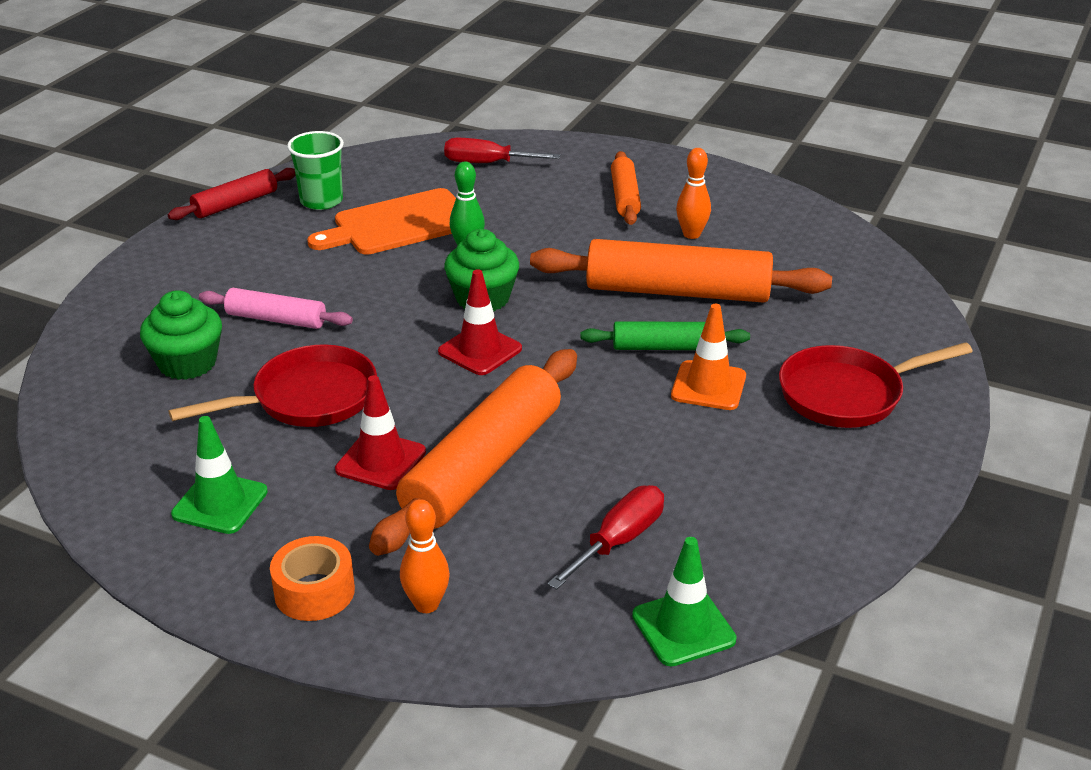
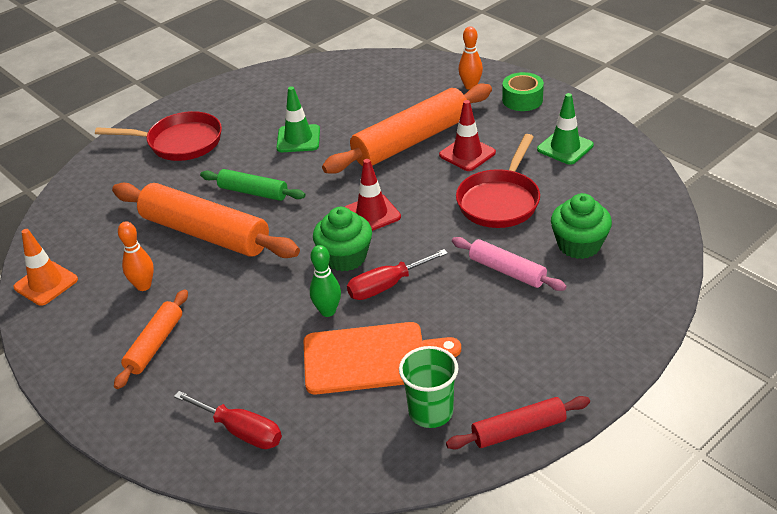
camera: 155 degrees left, 5 degrees up
(307, 398) = (500, 201): red pan -> red pan turned 60 degrees counterclockwise
(314, 591) = (522, 99): orange tape -> green tape
(619, 541) = (365, 96): red screwdriver -> red screwdriver (386, 286)
(683, 627) = (362, 61): green traffic cone -> green traffic cone (298, 139)
(708, 386) = (251, 162): orange traffic cone -> orange traffic cone (46, 283)

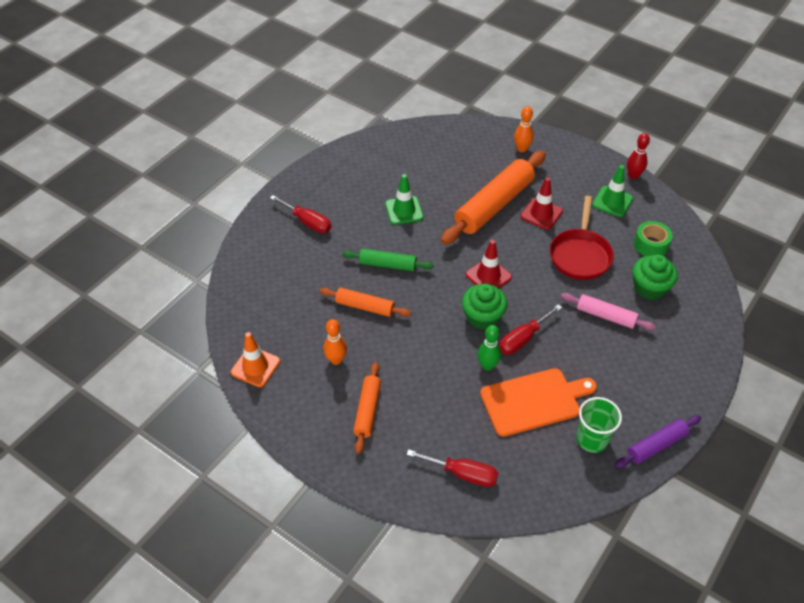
camera: 15 degrees left, 10 degrees up
(180, 142) = (307, 222): red pan -> red screwdriver
(205, 233) = (365, 307): orange rolling pin -> orange rolling pin, size x0.53
(518, 430) = (656, 445): red rolling pin -> purple rolling pin
(522, 99) = (566, 159): green tape -> green tape (651, 244)
(603, 122) = (633, 175): none -> red bowling pin

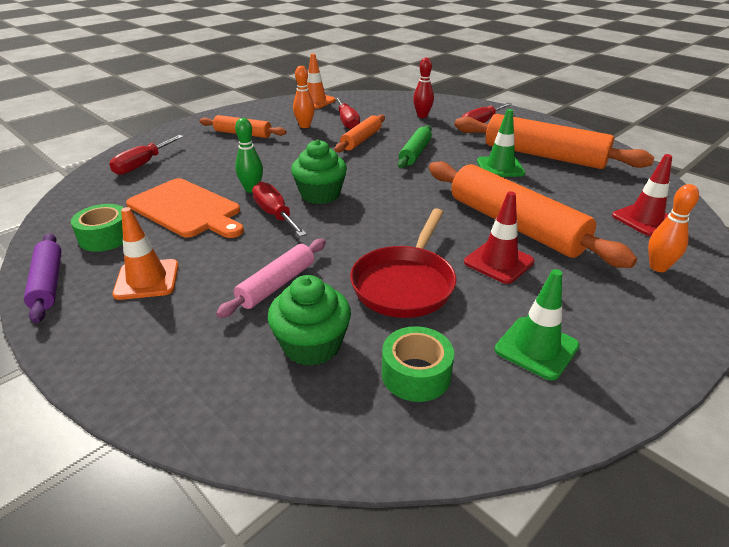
camera: 100 degrees right, 15 degrees down
(319, 325) = (347, 122): none -> red screwdriver
(375, 184) = (544, 155): none -> orange rolling pin
(488, 276) = (383, 205): red traffic cone -> red traffic cone (645, 219)
(533, 401) = (187, 209): orange cutting board -> orange cutting board turned 45 degrees counterclockwise
(580, 255) = (405, 284): red pan -> red pan turned 90 degrees counterclockwise
(592, 439) = (105, 237): green cup -> green tape
(629, 388) = (147, 279): none -> orange traffic cone
(633, 175) = (626, 400): red bowling pin -> red bowling pin (422, 116)

